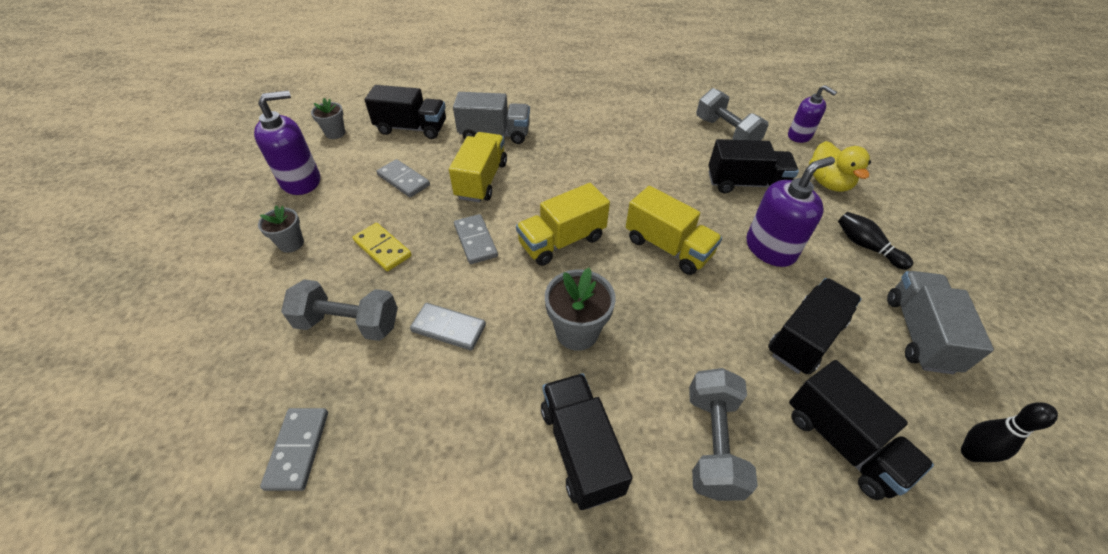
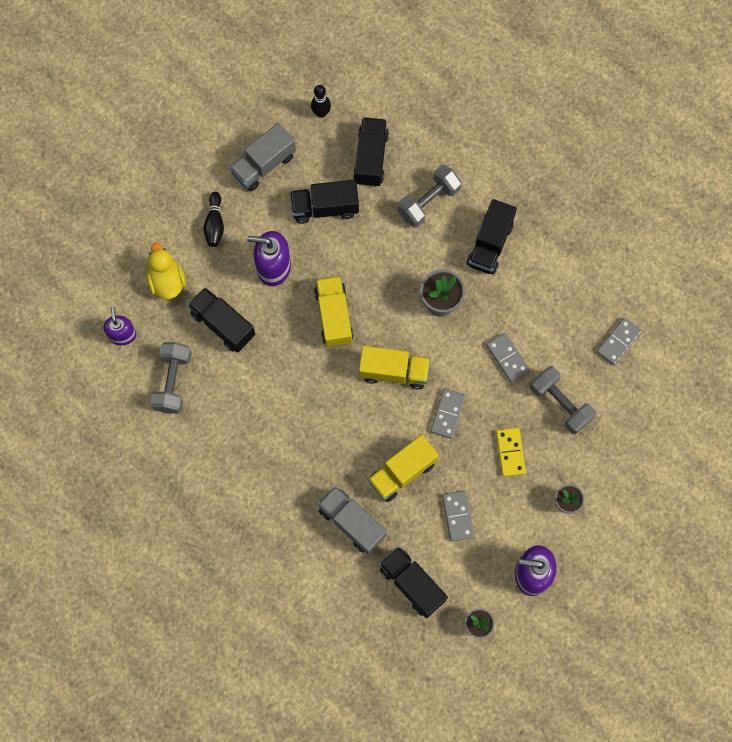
camera: 140 degrees left, 25 degrees up
(828, 183) = (167, 281): yellow duck -> yellow duck turned 45 degrees counterclockwise

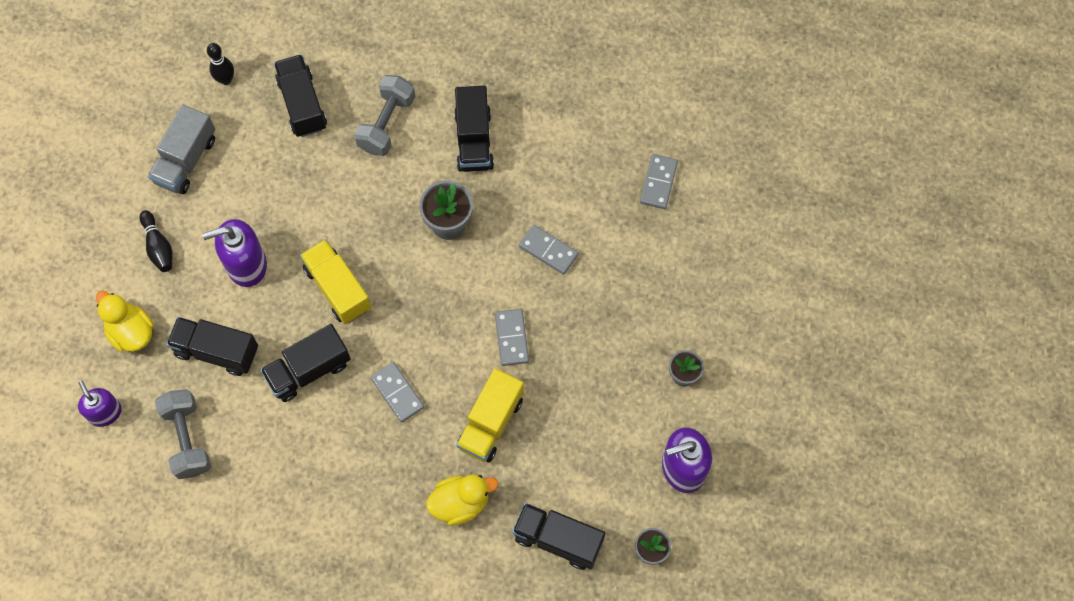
camera: 25 degrees left, 5 degrees down
(325, 208) = (275, 177): black truck -> black truck (308, 370)
(352, 522) = (460, 503): grey truck -> yellow duck
(394, 371) = (431, 319): yellow truck -> none
(457, 516) = (573, 443): grey domino -> grey domino (397, 393)
(510, 452) = (598, 349): yellow domino -> none
(560, 403) = (627, 273): grey dumbbell -> none

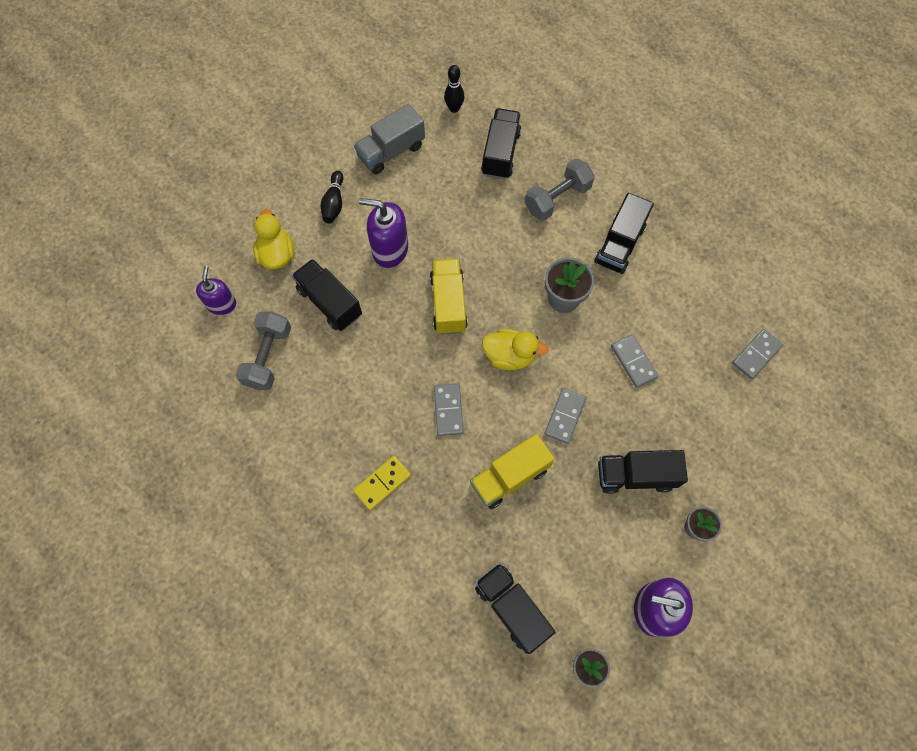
camera: 30 degrees right, 0 degrees up
(308, 370) = (390, 354): black truck -> black truck (635, 475)
(374, 496) = (382, 483): none -> yellow domino
(460, 503) = (448, 529): yellow duck -> yellow duck (510, 356)

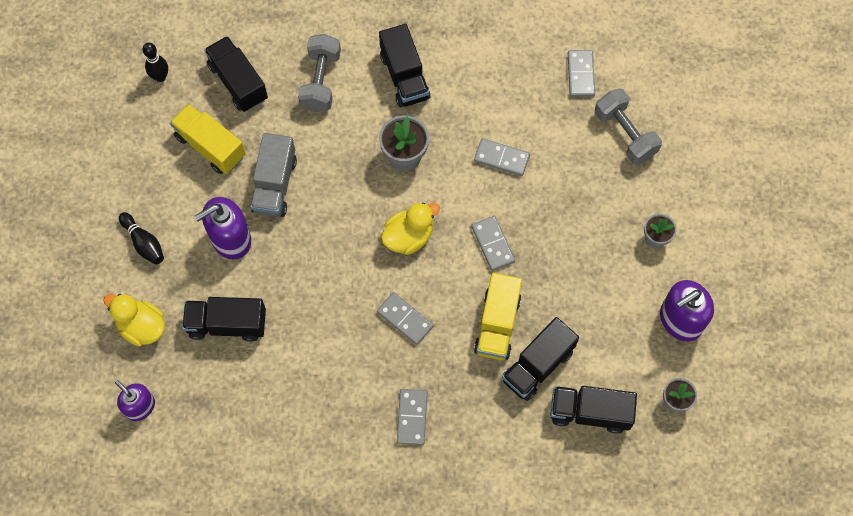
camera: 45 degrees left, 0 degrees up
(268, 357) = (224, 410): grey dumbbell -> grey dumbbell (625, 134)
(382, 483) = (412, 417): yellow domino -> grey domino
(391, 151) = (145, 158): grey truck -> grey truck (274, 185)
(448, 303) = (321, 239): yellow truck -> yellow truck (210, 146)
(635, 475) = (582, 240): black truck -> black truck (537, 365)

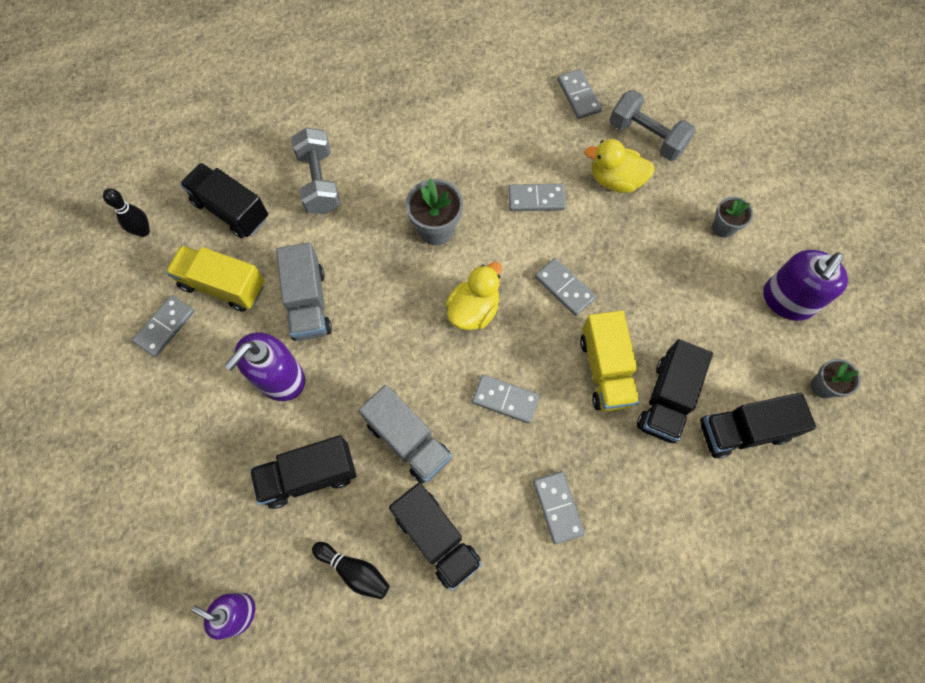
camera: 20 degrees left, 0 degrees up
(142, 326) = (209, 515): yellow duck -> yellow duck (615, 180)
(144, 243) = (181, 416): black bowling pin -> black bowling pin (354, 571)
(153, 165) = (165, 327): none -> grey domino
(314, 324) = (408, 440): none -> grey truck
(404, 76) = (404, 151): black truck -> black truck (436, 538)

